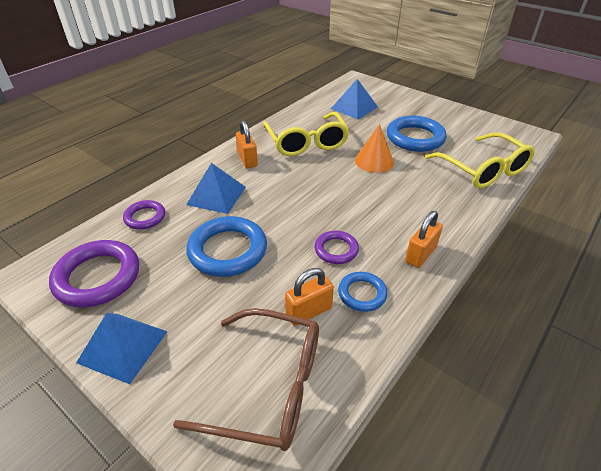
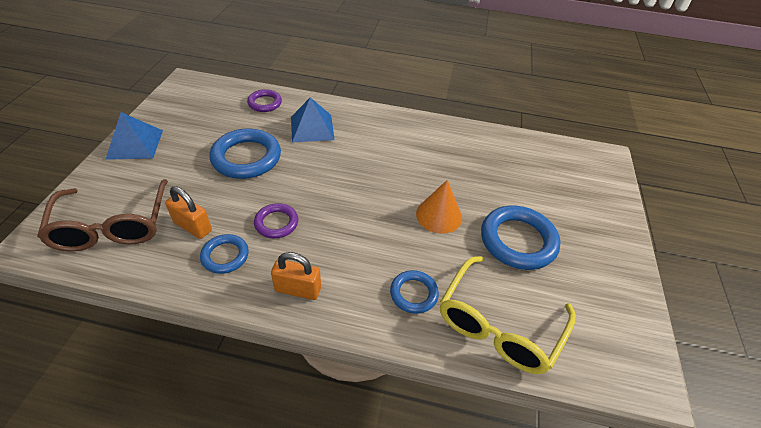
camera: 60 degrees right, 5 degrees up
(98, 277) = (193, 108): purple ring -> none
(247, 160) = (375, 127): orange padlock -> none
(306, 143) = (433, 155): yellow glasses -> none
(354, 107) = (537, 172): blue pyramid -> none
(445, 196) = (413, 293): none -> blue ring

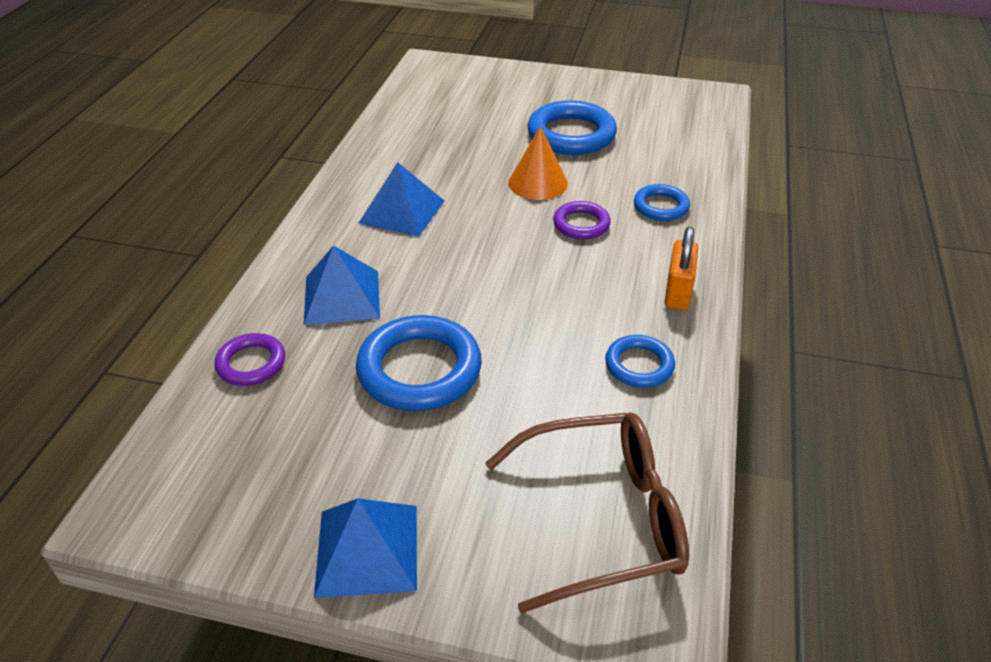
camera: 85 degrees left, 5 degrees down
(193, 226) = (588, 411): orange padlock -> none
(276, 223) = (569, 320): purple ring -> purple ring (581, 224)
(395, 147) = (402, 211): none -> blue pyramid
(498, 325) = (685, 158): yellow glasses -> none

